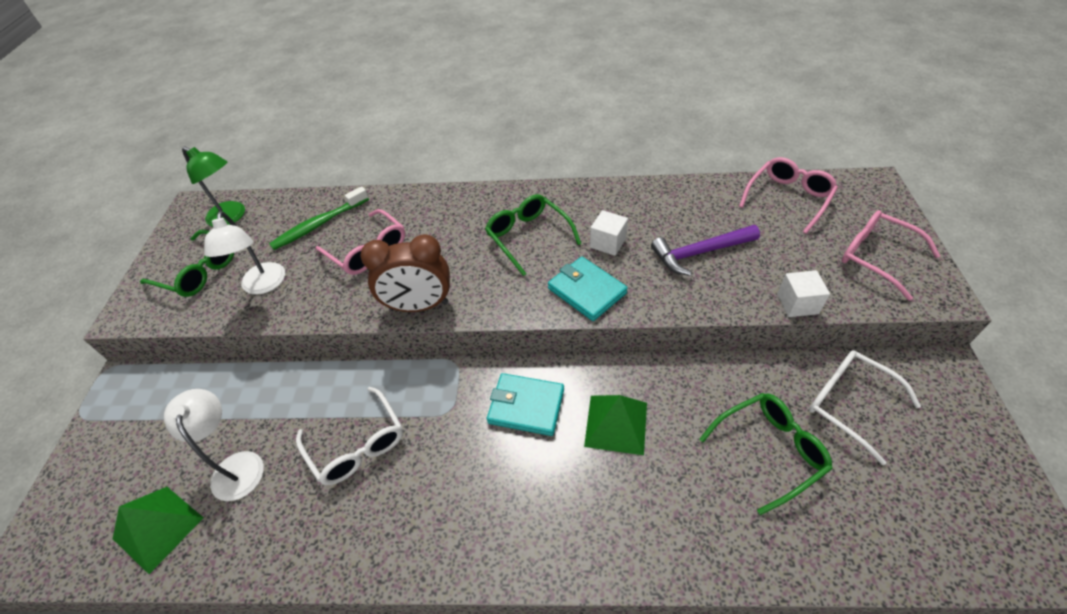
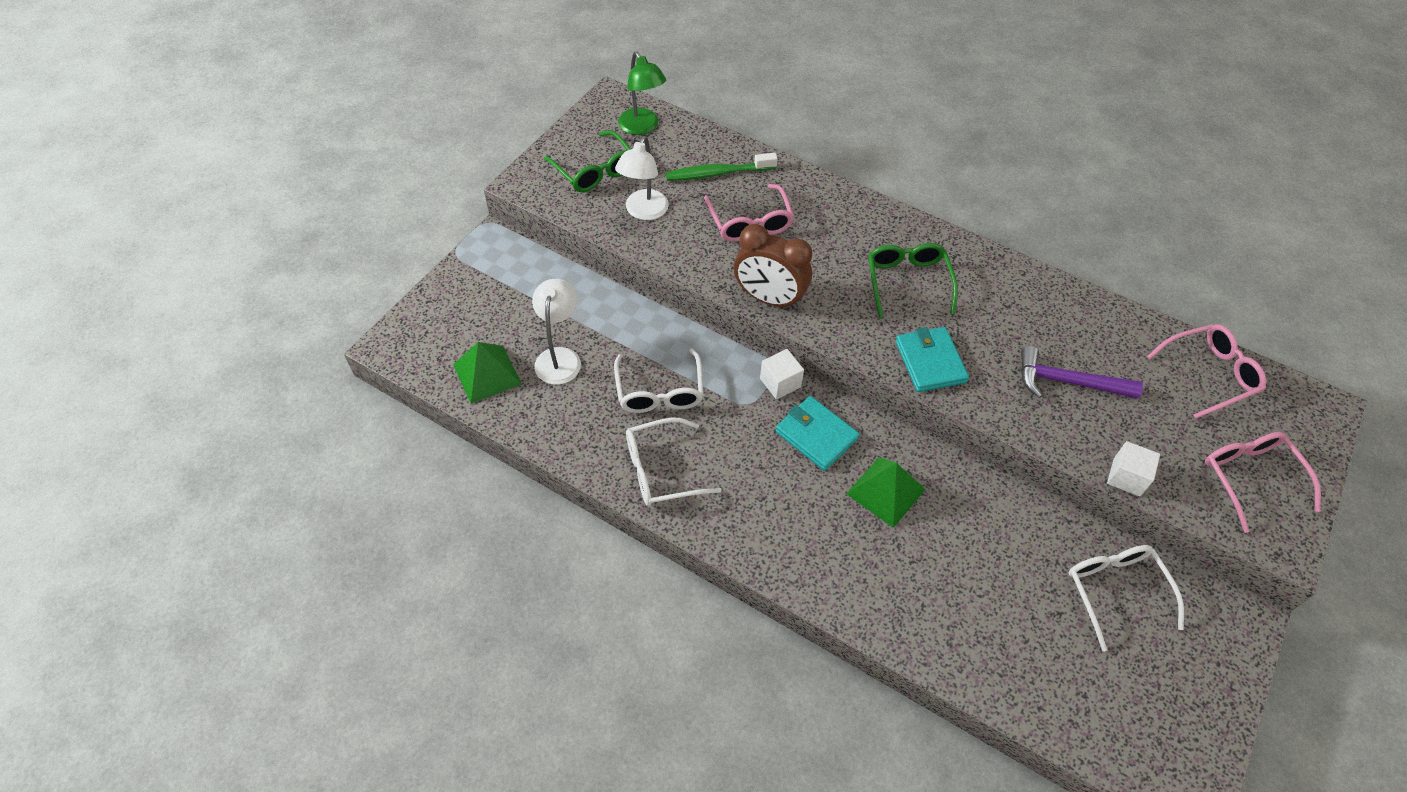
camera: 25 degrees right, 5 degrees up
(397, 527) = (661, 470): none -> white glasses
(608, 243) = (982, 326): white cube -> white cube (780, 382)
(769, 451) = (1007, 585): green glasses -> none

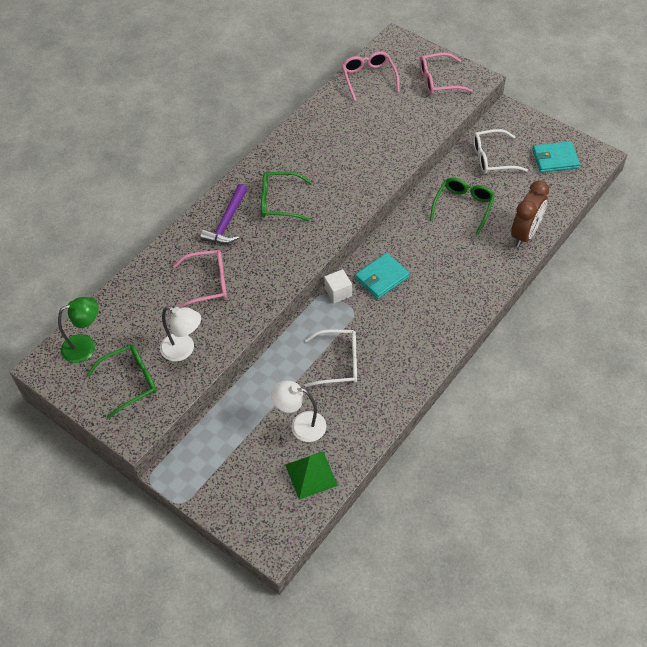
camera: 80 degrees left, 0 degrees up
(661, 470) = (403, 365): white glasses -> none
(717, 173) = (151, 299): green toothbrush -> none
(769, 299) = (283, 279): brown clock -> brown clock (525, 234)
(885, 491) = (425, 248): green pyramid -> none
(930, 362) = (347, 201): turquoise wallet -> turquoise wallet (555, 159)
(988, 545) = (463, 206): none -> green glasses
(1067, 382) = (368, 140): purple hammer -> purple hammer (227, 222)
(1126, 477) = (435, 129): white cube -> none

